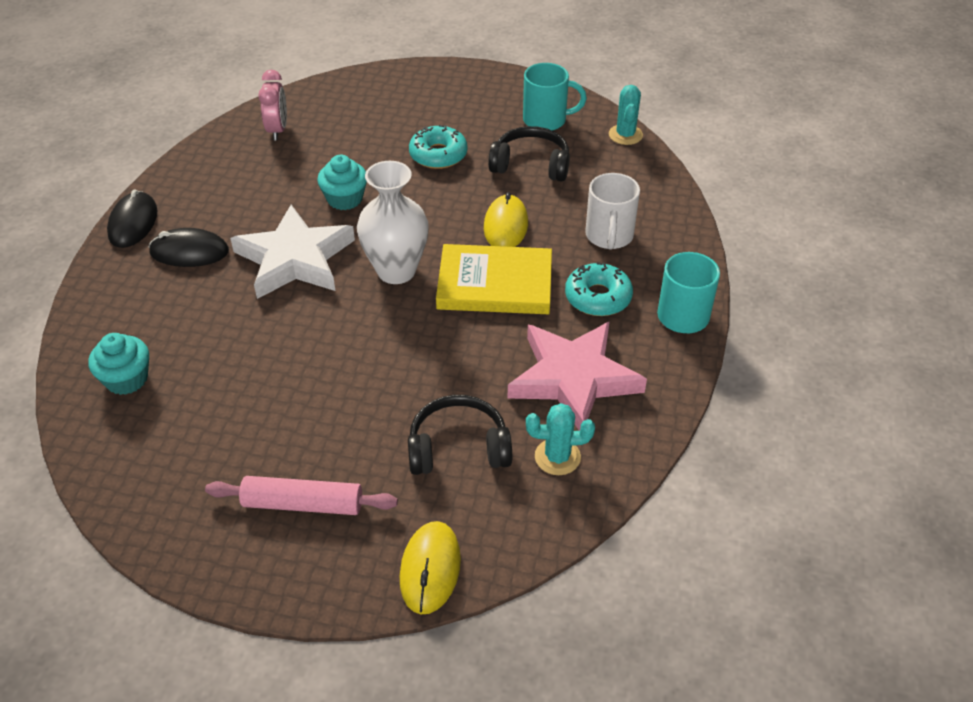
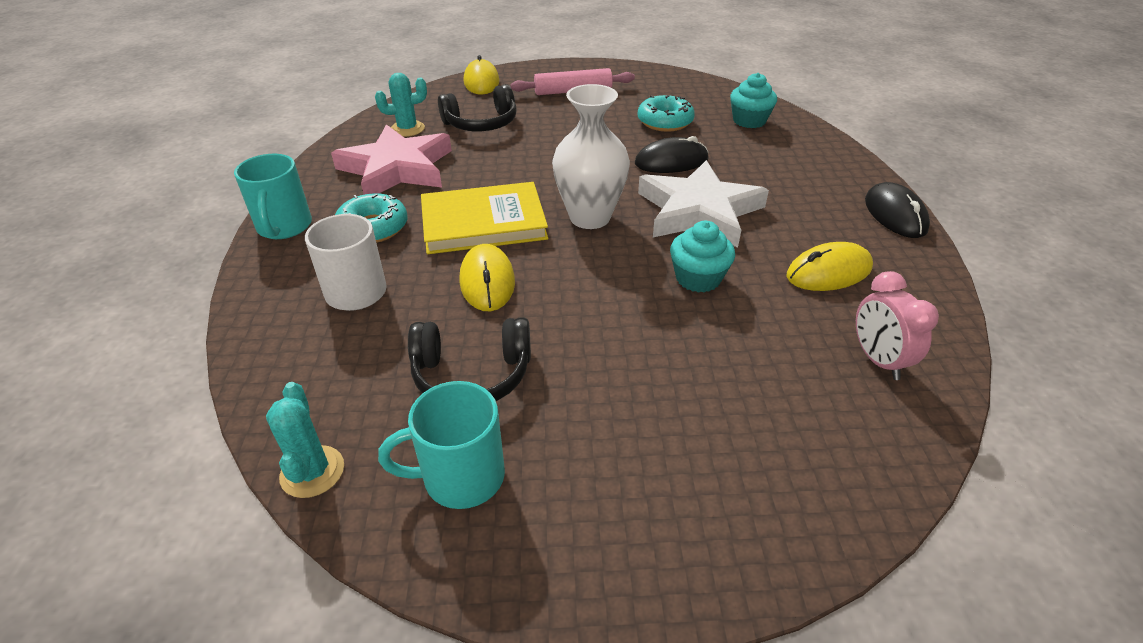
camera: 165 degrees right, 5 degrees down
(189, 252) = (806, 200): black mouse -> black mouse (671, 161)
(245, 186) = (828, 272): none -> yellow mouse
(438, 155) = (616, 365): turquoise donut -> turquoise donut (665, 122)

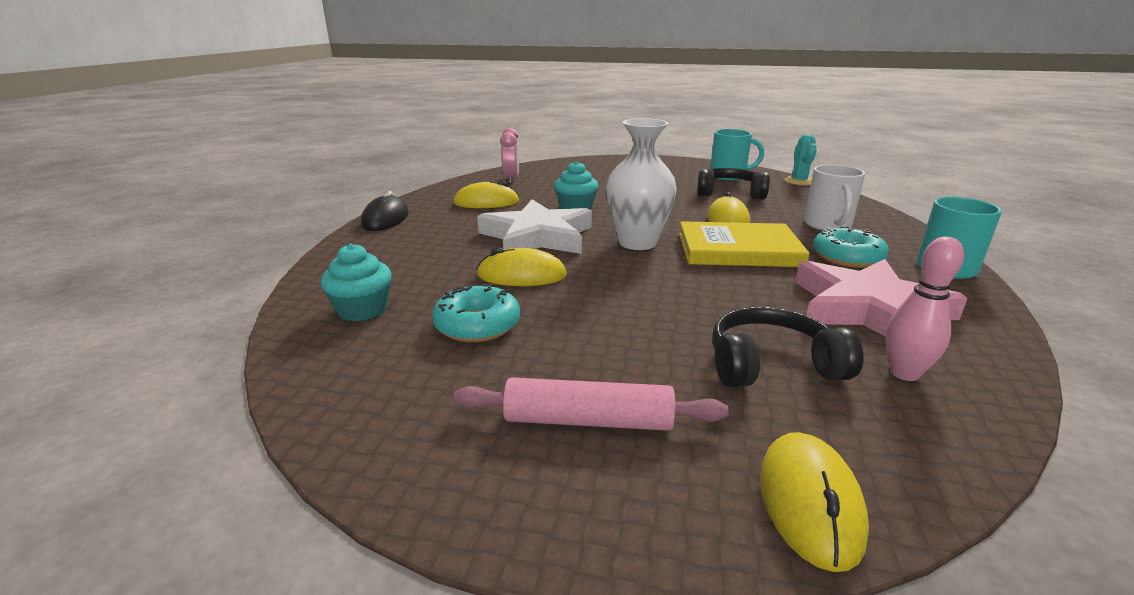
camera: 165 degrees left, 15 degrees down
(407, 129) = (904, 373): turquoise cactus -> pink bowling pin
(671, 161) = (521, 275): black mouse -> yellow mouse

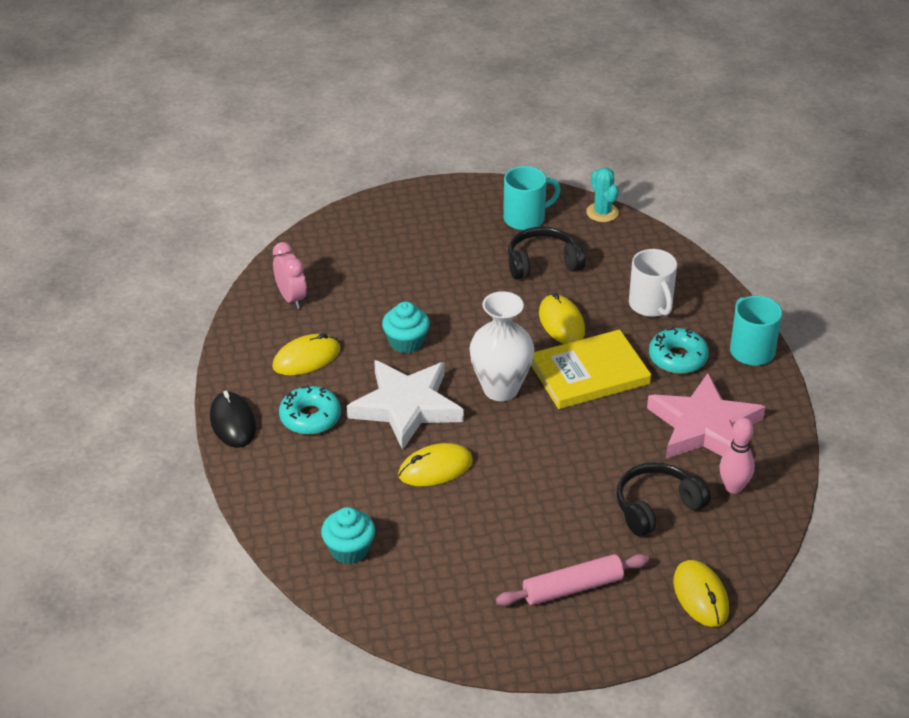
camera: 25 degrees left, 15 degrees up
(477, 325) = (448, 536): turquoise donut -> turquoise donut (310, 417)

